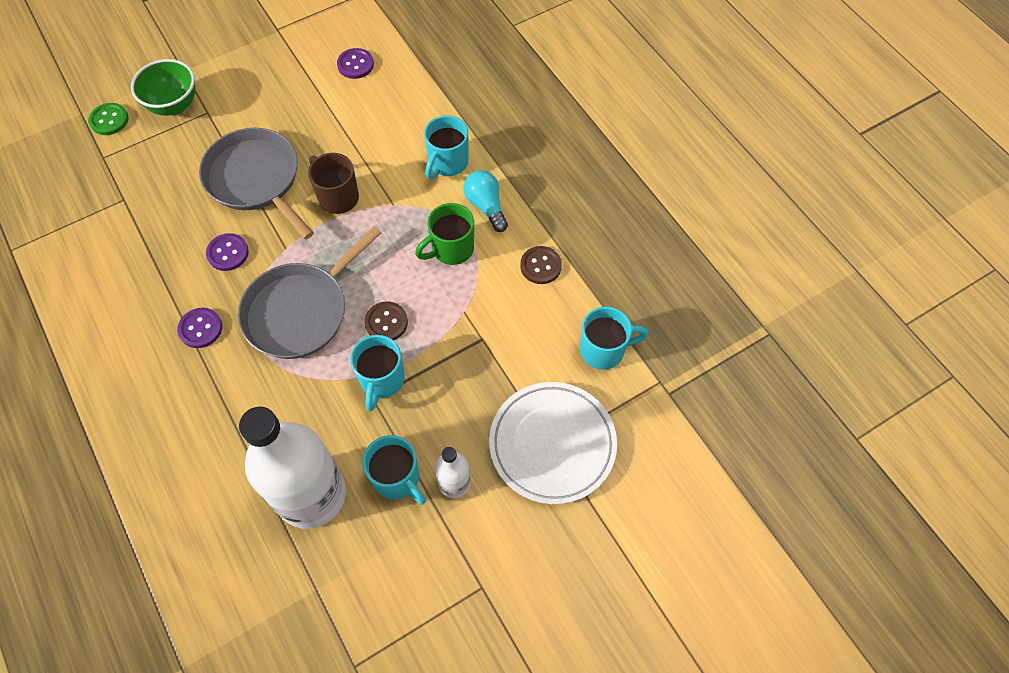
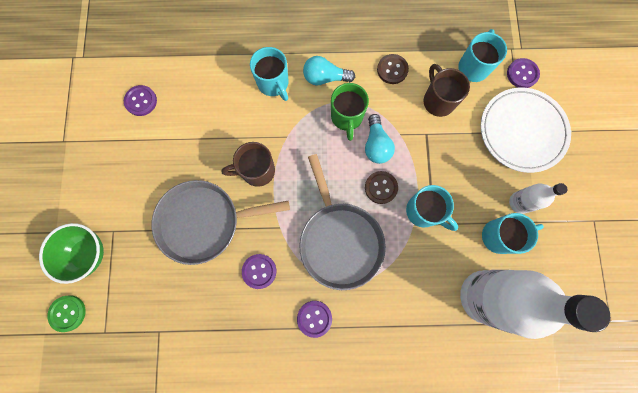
camera: 60 degrees left, 15 degrees up
(435, 293) = (376, 145): none -> turquoise light bulb
(532, 331) = (438, 101): none -> brown mug
(632, 410) = (522, 74): none -> purple button

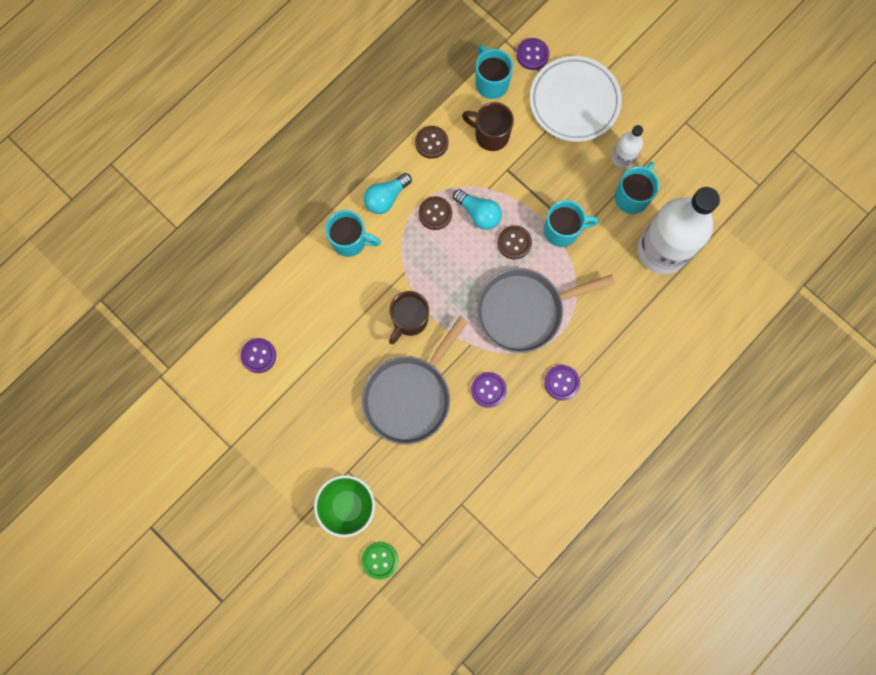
camera: 45 degrees left, 0 degrees up
(339, 241) = (524, 311): grey pan -> grey pan turned 135 degrees clockwise
(347, 117) = (435, 213): green mug -> brown button

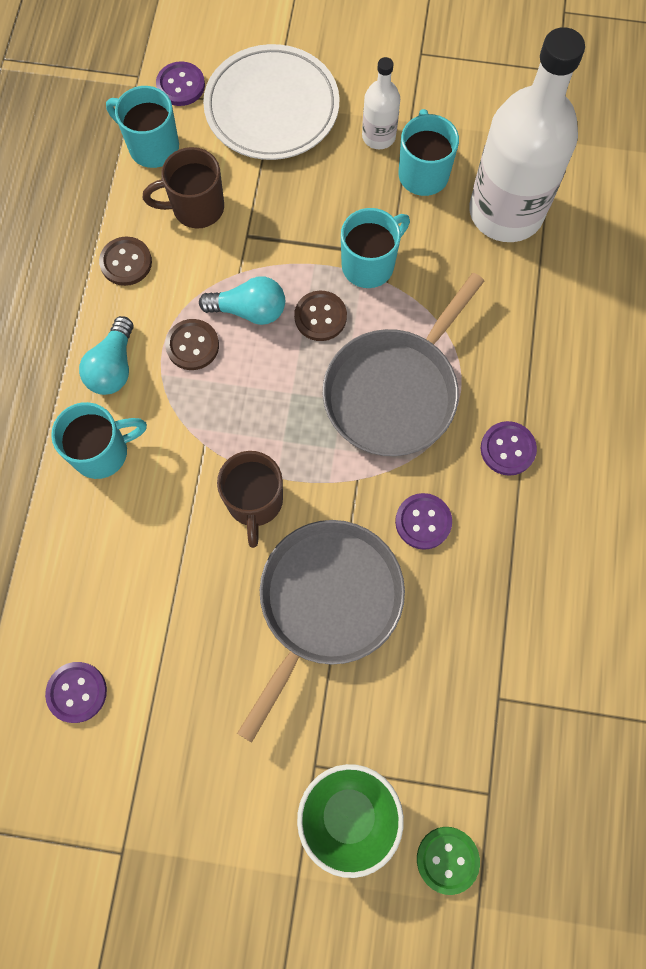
camera: 35 degrees left, 5 degrees down
(409, 396) = (326, 602): grey pan -> grey pan turned 150 degrees counterclockwise

